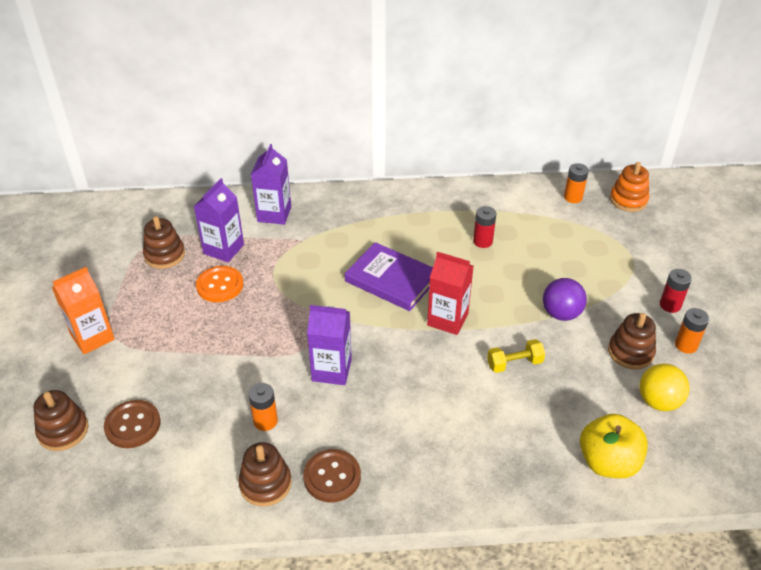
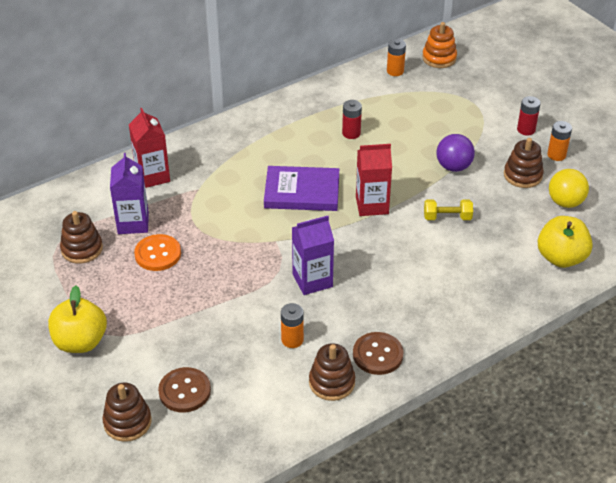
camera: 30 degrees left, 0 degrees up
(92, 337) = (80, 342): orange carton -> yellow apple
(274, 214) = (152, 176): purple carton -> red carton
(514, 363) = (447, 217): yellow dumbbell -> yellow dumbbell turned 45 degrees clockwise

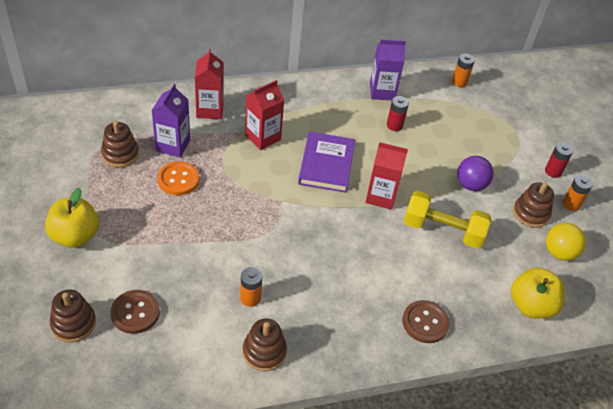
camera: 15 degrees right, 5 degrees up
(223, 186) = (263, 137): none -> red carton
(302, 192) = (326, 164): purple book -> purple book turned 75 degrees clockwise
(312, 280) = (295, 248): purple carton -> purple carton (382, 92)
(377, 355) = (318, 340): brown button -> brown button (425, 322)
(439, 58) = (504, 82): orange stacking toy -> none
(447, 217) = (443, 230): yellow dumbbell -> yellow dumbbell, size x1.80

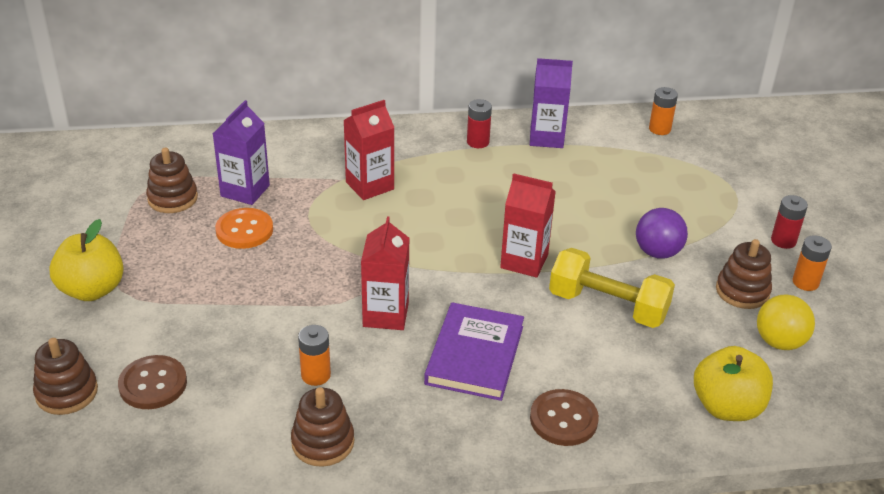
camera: 10 degrees right, 10 degrees down
(210, 110) = (303, 152): red carton -> red carton (385, 314)
(326, 164) = (452, 220): purple book -> purple book (474, 355)
(394, 125) = (557, 177): red battery -> red battery (478, 142)

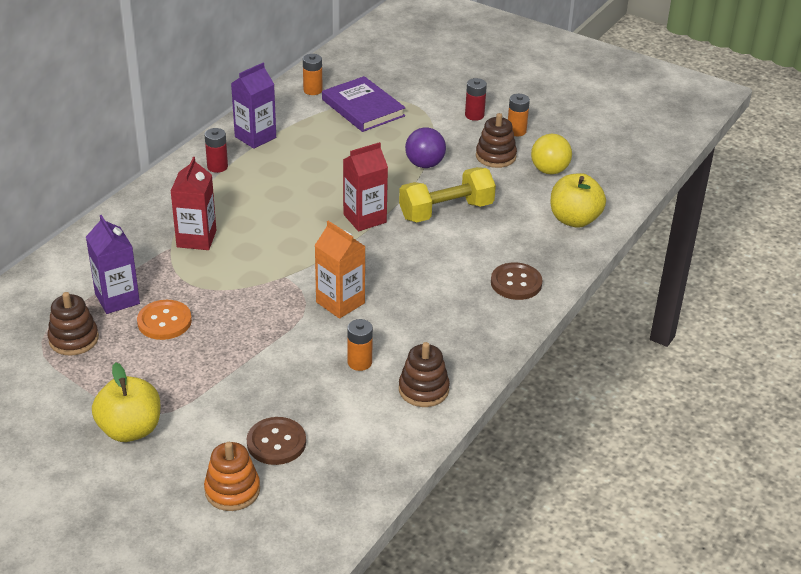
camera: 50 degrees left, 0 degrees up
(67, 392) = (232, 490): brown stacking toy -> orange stacking toy
(385, 314) = (340, 302): red carton -> orange carton
(474, 355) = (423, 286): purple book -> purple book (363, 108)

